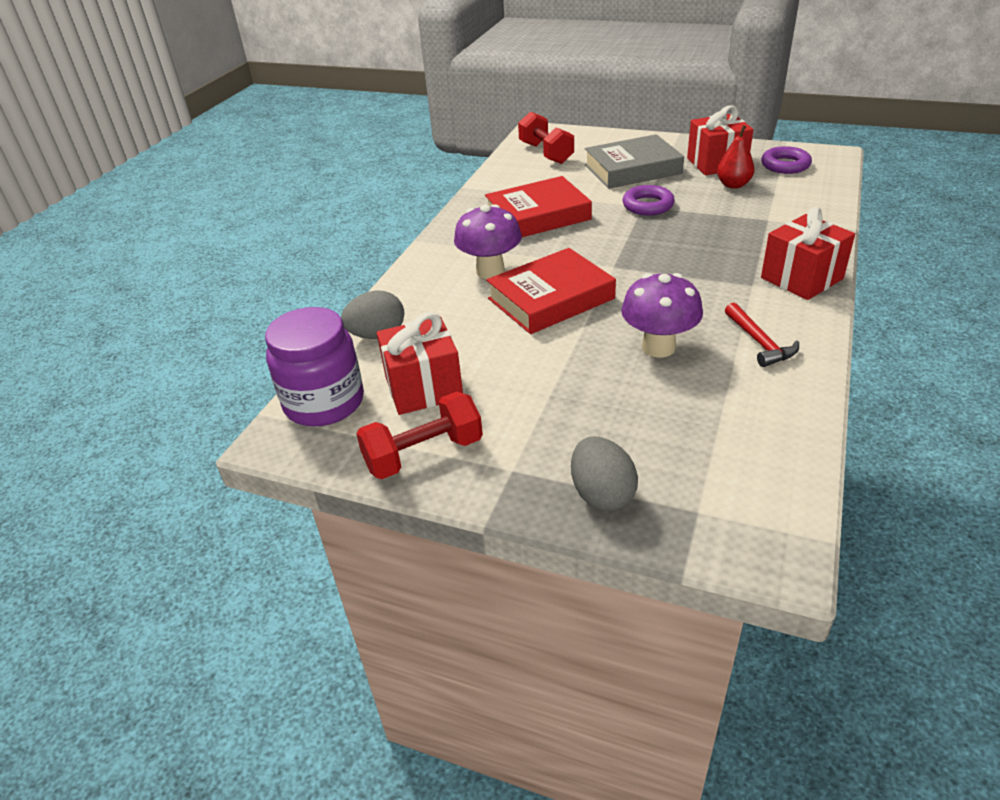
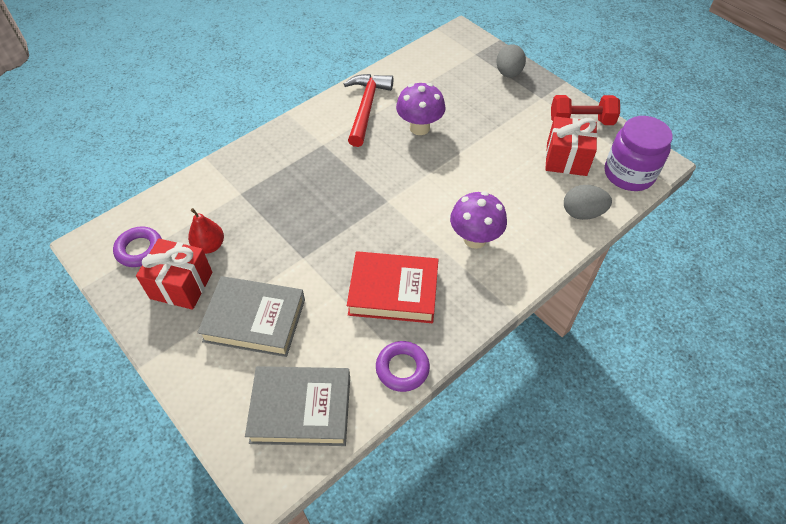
camera: 155 degrees left, 15 degrees up
(546, 153) = (301, 409): red dumbbell -> grey book
(551, 298) = (451, 191): red book -> none
(648, 205) = (299, 256): purple ring -> purple ring (402, 368)
(759, 342) = (366, 108): red hammer -> red hammer, size x1.68
(801, 278) = (291, 135): red gift -> none

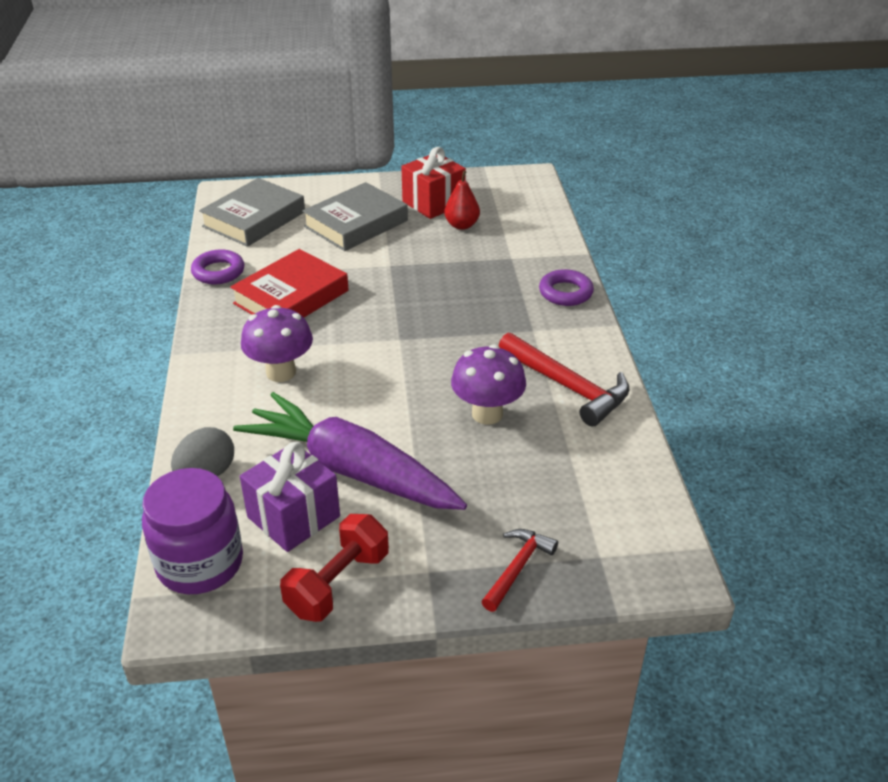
camera: 125 degrees right, 15 degrees down
(139, 249) = (496, 195): purple ring -> purple ring (565, 292)
(508, 73) = (517, 568): grey egg -> red hammer
(515, 157) = (351, 470): none -> purple carrot
(566, 159) = (293, 517): red gift -> purple gift

